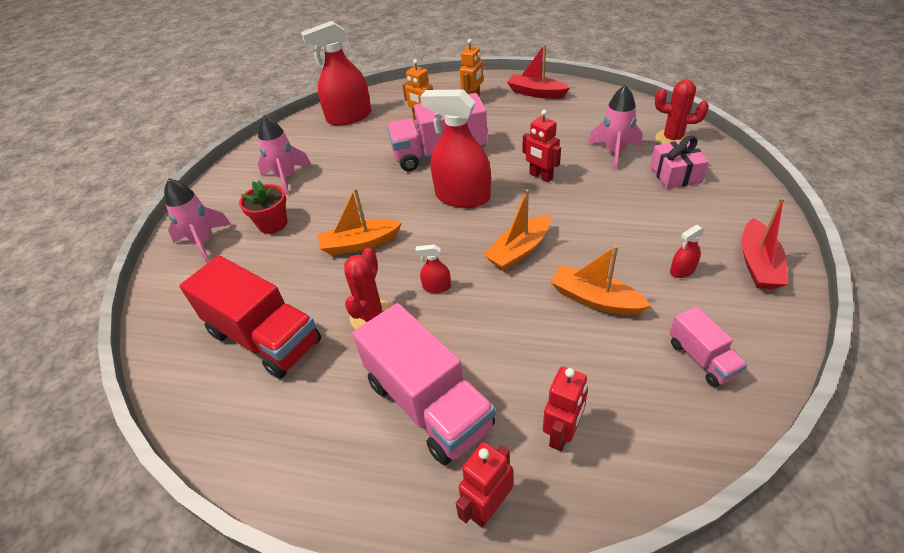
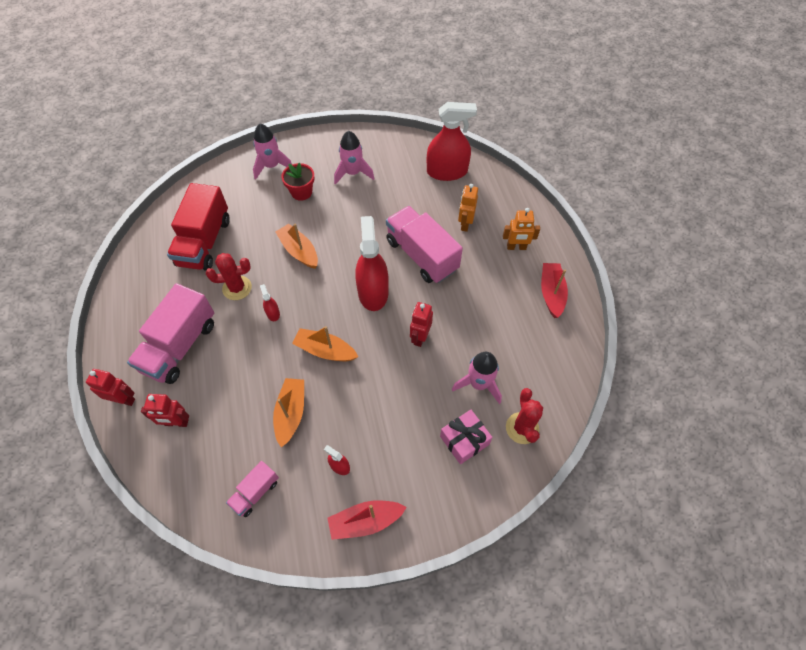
camera: 60 degrees right, 15 degrees up
(349, 117) = (447, 171): red spray bottle -> red spray bottle turned 135 degrees clockwise

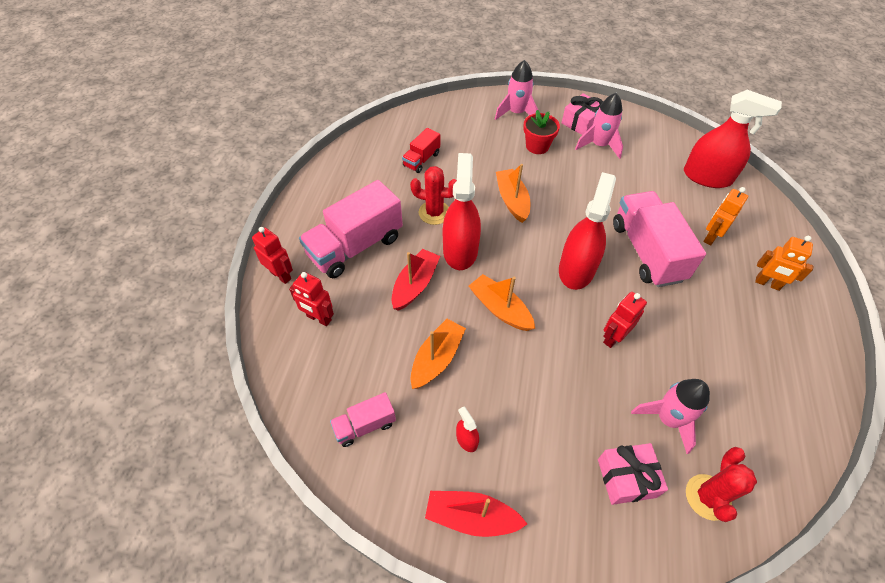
camera: 25 degrees right, 5 degrees down
(204, 242) = (421, 159): red truck -> red truck, size x0.51
(273, 313) = (460, 250): red spray bottle -> red spray bottle, size x2.37
(331, 156) = (581, 123): none -> pink gift
(551, 293) = (798, 352): red boat -> red boat (415, 285)

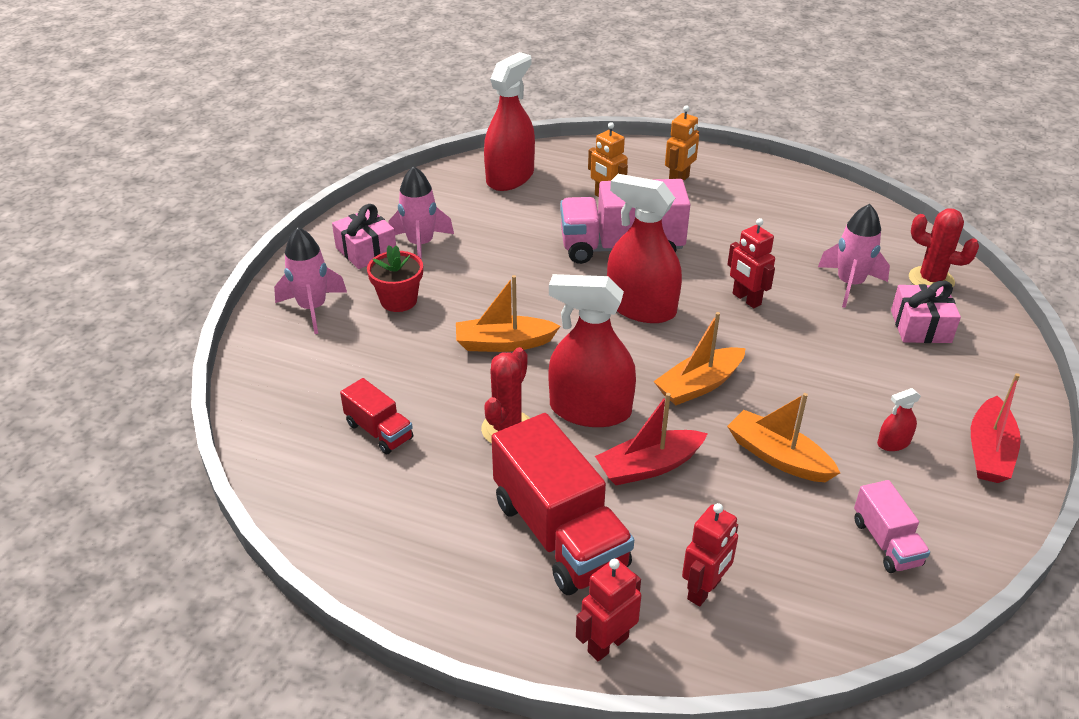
camera: 80 degrees left, 15 degrees down
(355, 246) = (559, 533): pink truck -> red truck
(415, 285) = (649, 466): red boat -> red boat turned 60 degrees counterclockwise

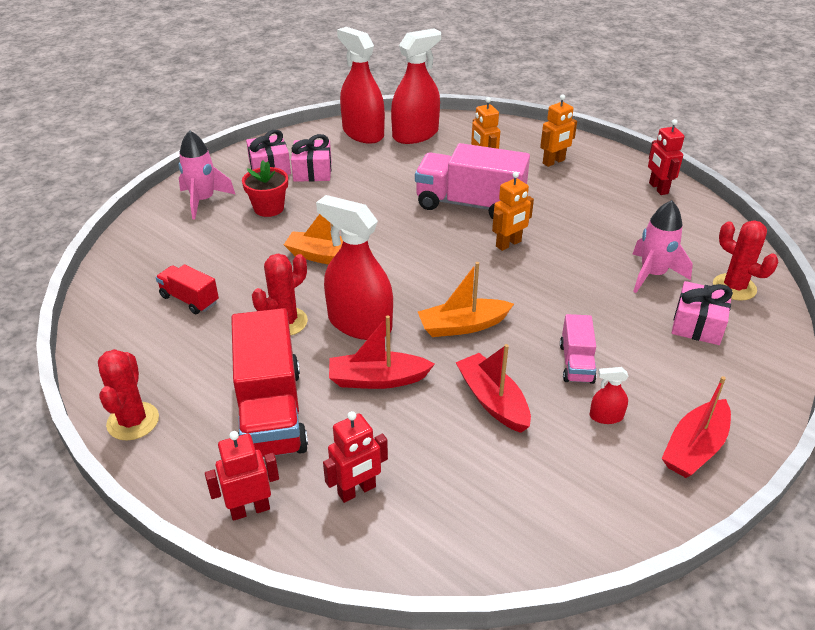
camera: 20 degrees right, 0 degrees up
(379, 431) = (189, 299): red truck -> red truck turned 150 degrees clockwise
(411, 589) = (133, 421): none -> red cactus
(420, 245) = (312, 171): pink rocket -> pink gift
(641, 307) = (455, 254): red spray bottle -> red spray bottle (363, 133)
(689, 284) = (508, 244): none -> orange robot
(746, 299) = (550, 267): red robot -> red robot (658, 188)
(778, 457) = (492, 401): orange boat -> red boat
(886, 542) = (543, 499): pink truck -> pink truck (576, 363)

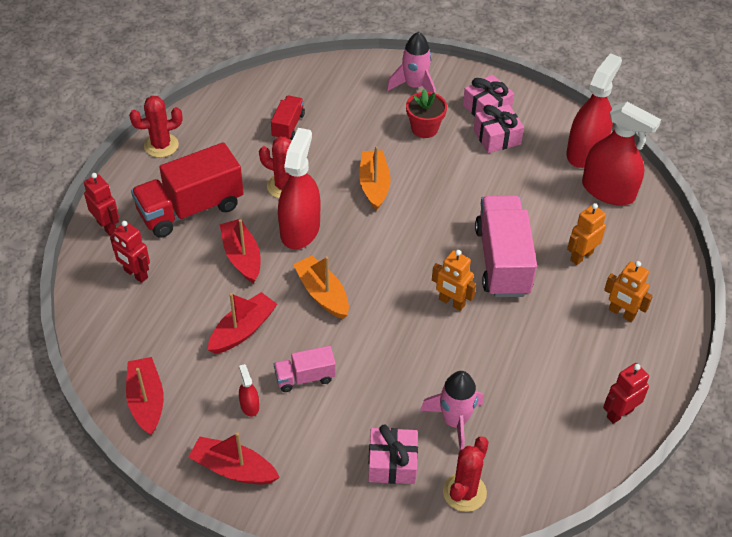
camera: 70 degrees right, 10 degrees up
(579, 516) = (146, 401): none -> red boat

